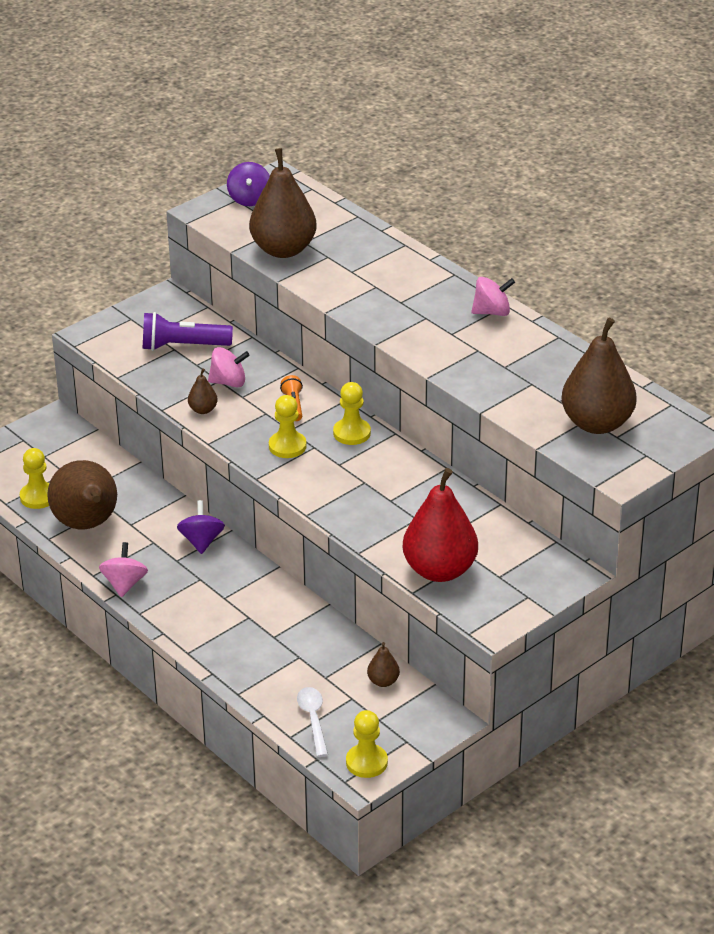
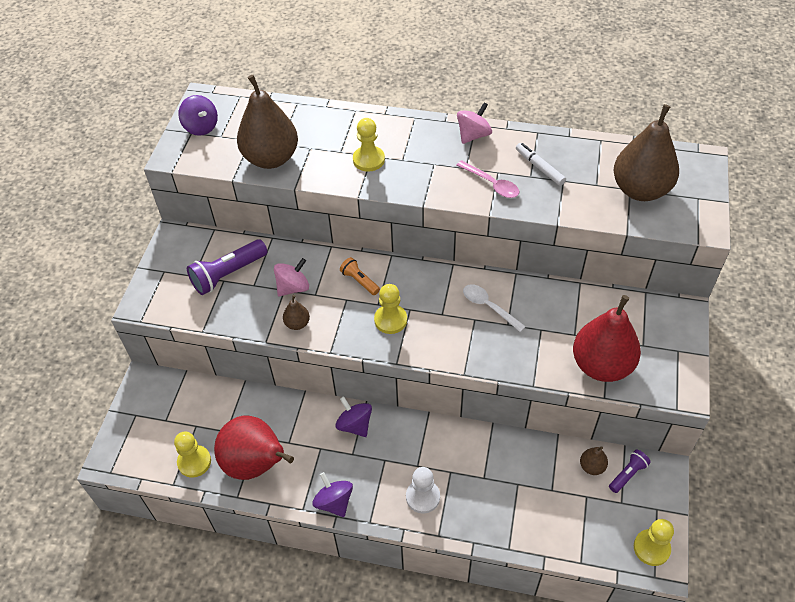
camera: 35 degrees left, 15 degrees up
(87, 524) = (256, 464): brown pear -> red pear
(124, 584) = (334, 502): pink spinning top -> purple spinning top
(204, 620) = (423, 497): none -> white pawn
(313, 719) = (581, 535): white spoon -> white spoon (488, 307)
(352, 433) = (424, 281): yellow pawn -> yellow pawn (368, 160)
(410, 704) = (628, 474): none -> purple flashlight
(459, 356) = (491, 184): none -> pink spoon
(522, 364) = (539, 167): none -> white marker

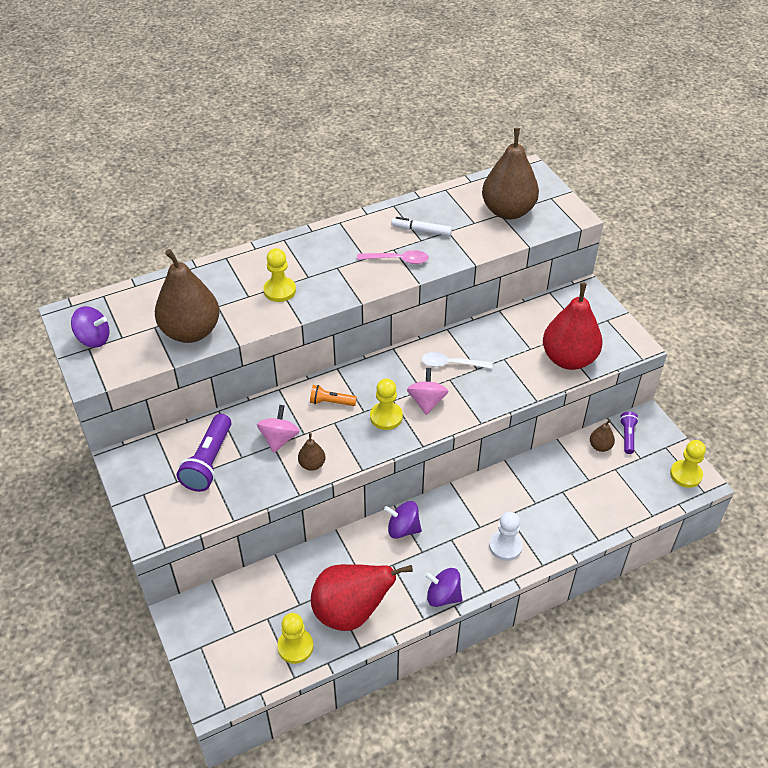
camera: 40 degrees left, 5 degrees down
(473, 135) = (346, 231): pink spinning top -> pink spinning top (427, 401)

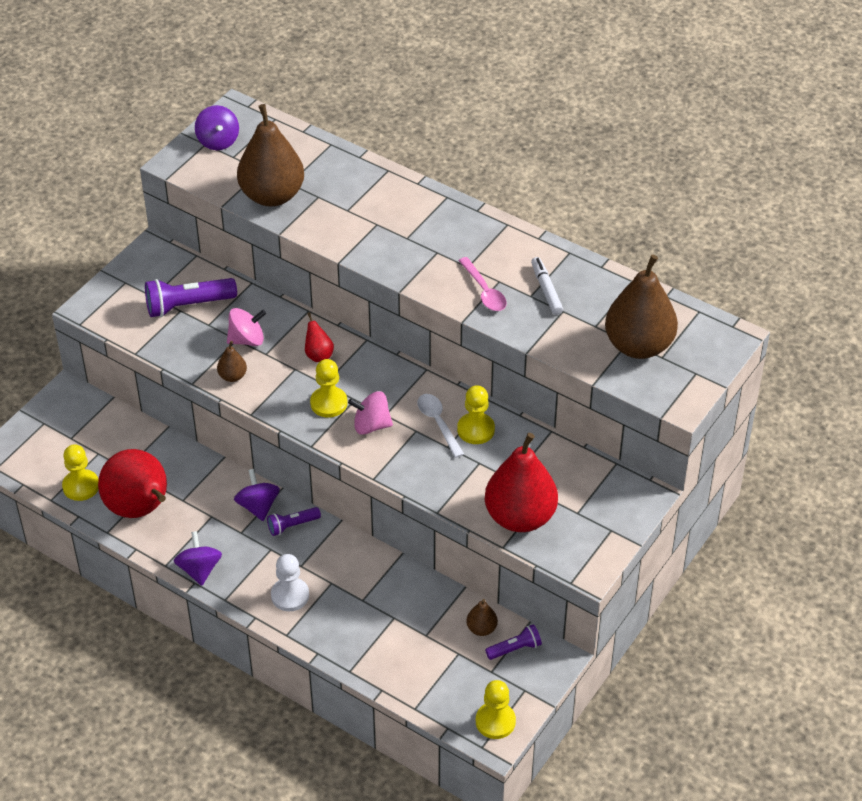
camera: 60 degrees right, 0 degrees up
(279, 290) = (371, 227): yellow pawn -> yellow pawn (476, 430)
(331, 402) = (318, 355): orange flashlight -> red pear
(427, 401) = (371, 425): pink spinning top -> pink spinning top turned 150 degrees counterclockwise
(437, 515) = (292, 525): none -> purple flashlight

